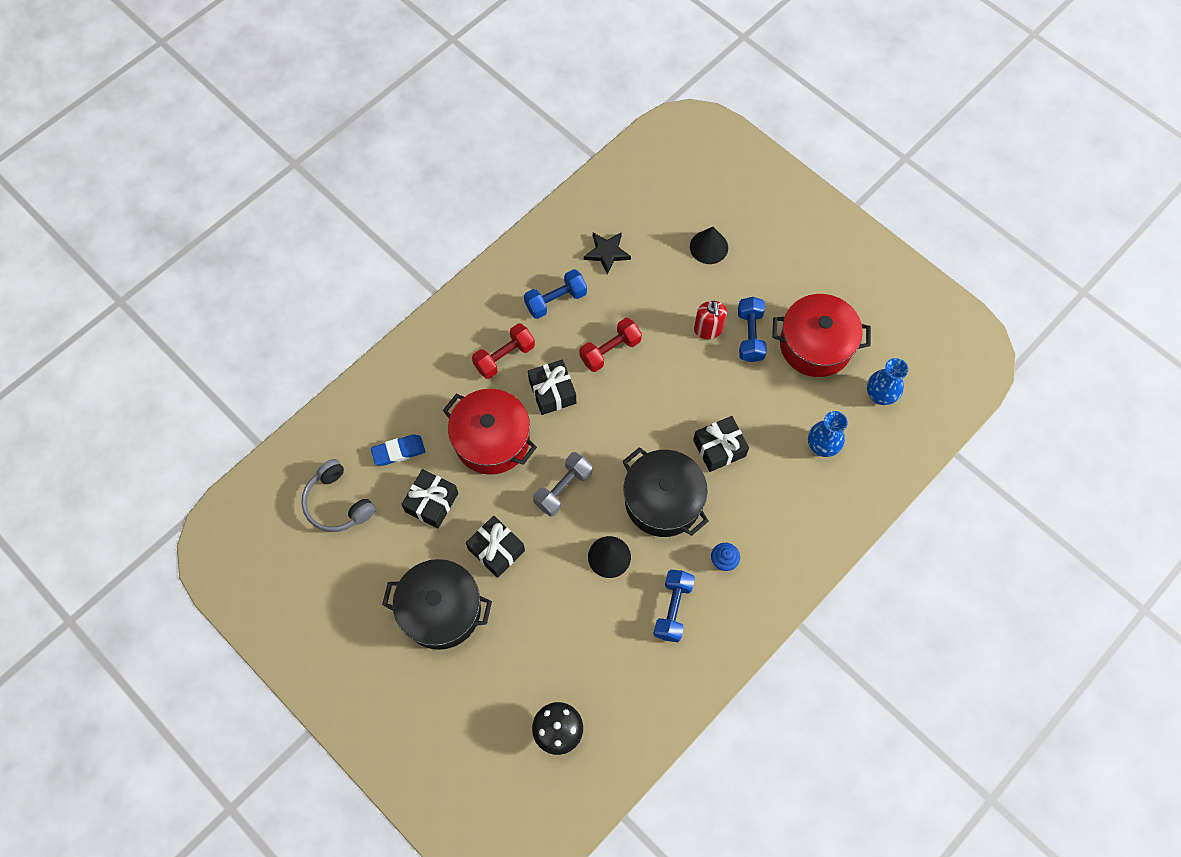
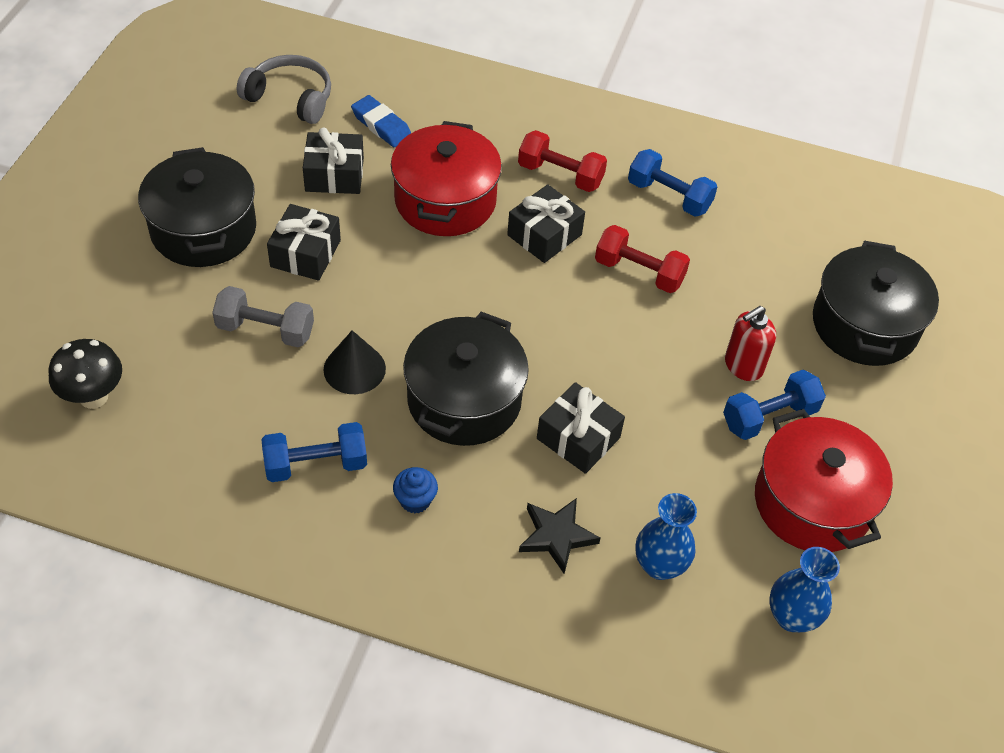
camera: 60 degrees right, 15 degrees down
(338, 503) = (290, 98): grey headphones -> grey headphones turned 90 degrees clockwise
(563, 488) = (421, 290): grey dumbbell -> grey dumbbell (265, 330)
(607, 253) = (771, 223): black star -> black star (556, 536)
(709, 247) = (864, 325): black cone -> black pot

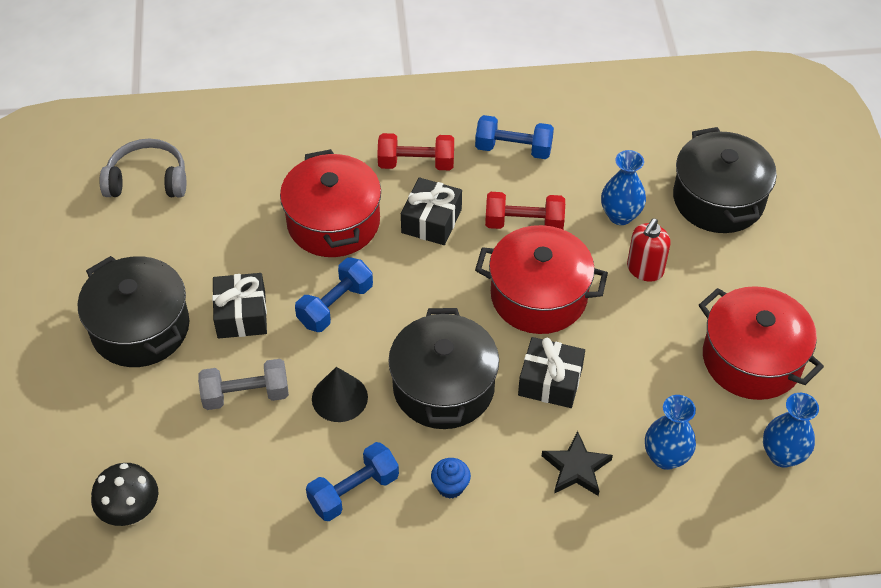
camera: 20 degrees left, 0 degrees up
(334, 175) = (226, 235): black gift -> none
(381, 125) = (241, 176): blue eraser -> none
(614, 349) = (538, 296): none -> red pot
(746, 302) = (620, 215): none -> blue vase
(769, 417) = (685, 303): blue dumbbell -> blue dumbbell (335, 305)

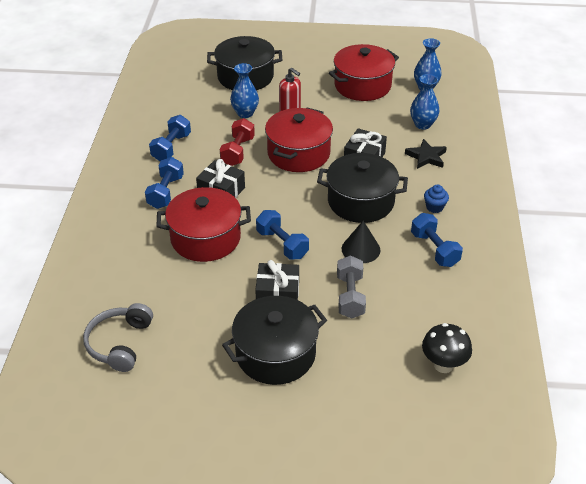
camera: 80 degrees left, 10 degrees down
(416, 163) = (166, 192): red dumbbell -> blue dumbbell

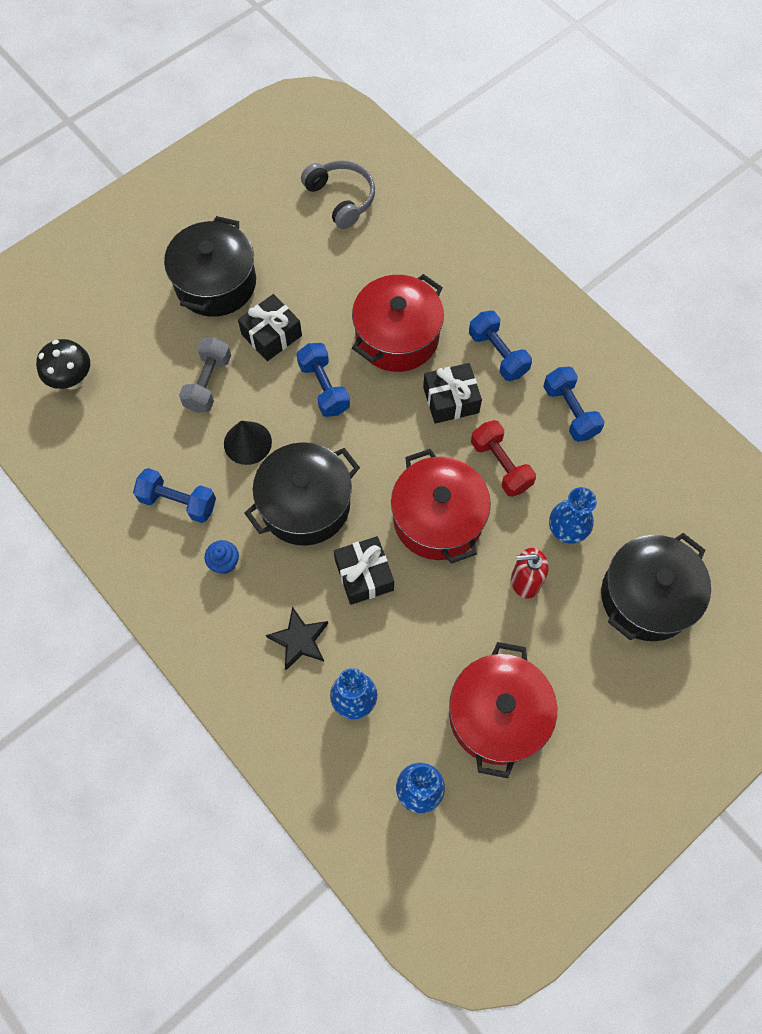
camera: 135 degrees right, 25 degrees up
(282, 244) = (324, 387): blue dumbbell -> blue dumbbell turned 60 degrees clockwise
(350, 296) = (208, 383): grey dumbbell -> grey dumbbell turned 60 degrees clockwise

